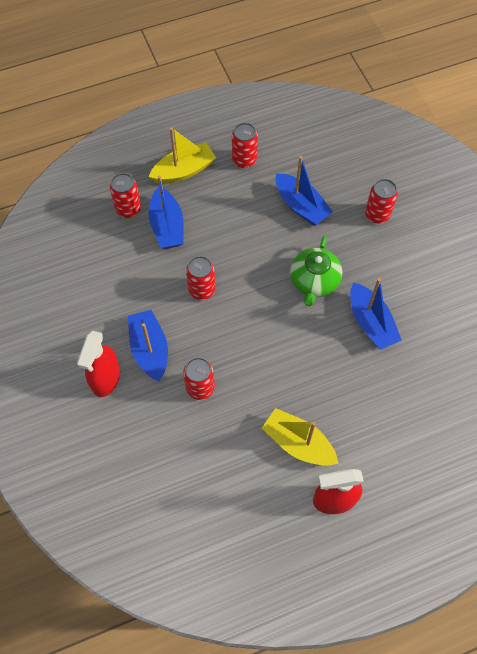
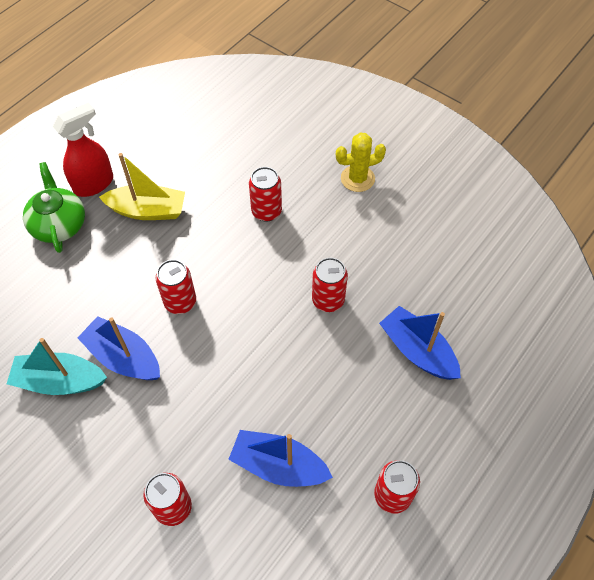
camera: 150 degrees right, 5 degrees down
(105, 379) = (357, 178): red spray bottle -> yellow cactus
(128, 209) = (476, 348): red can -> red can (180, 302)
(149, 349) = (337, 220): blue boat -> none
(184, 171) = (454, 434): yellow boat -> none
(314, 281) = (211, 373): green teapot -> green teapot (59, 224)
(423, 328) = (60, 381): none -> turquoise boat

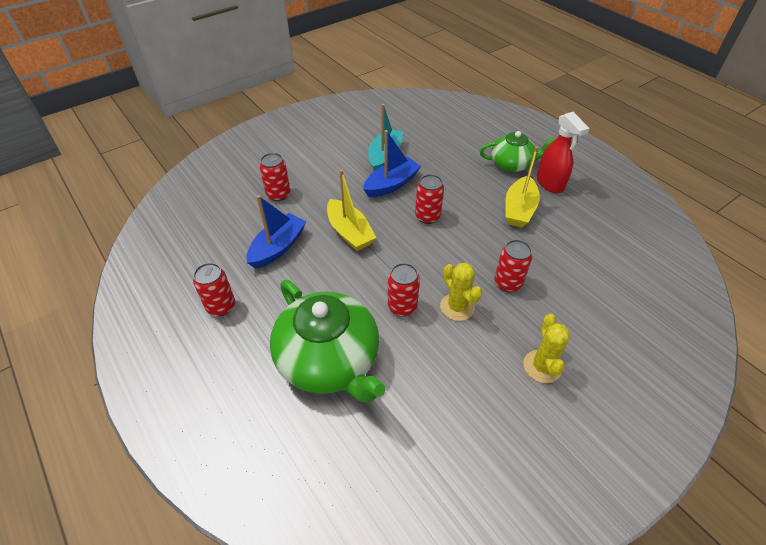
camera: 105 degrees right, 10 degrees down
(229, 384) = (349, 232): none -> yellow boat
(312, 251) = (457, 307): none -> yellow cactus
(417, 351) = (329, 360): blue boat -> green teapot

